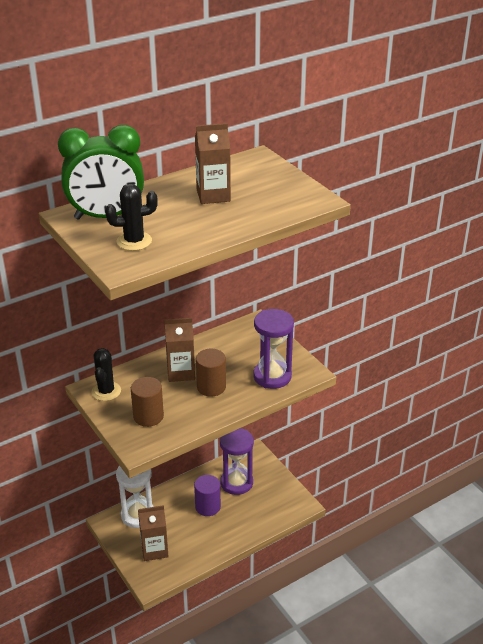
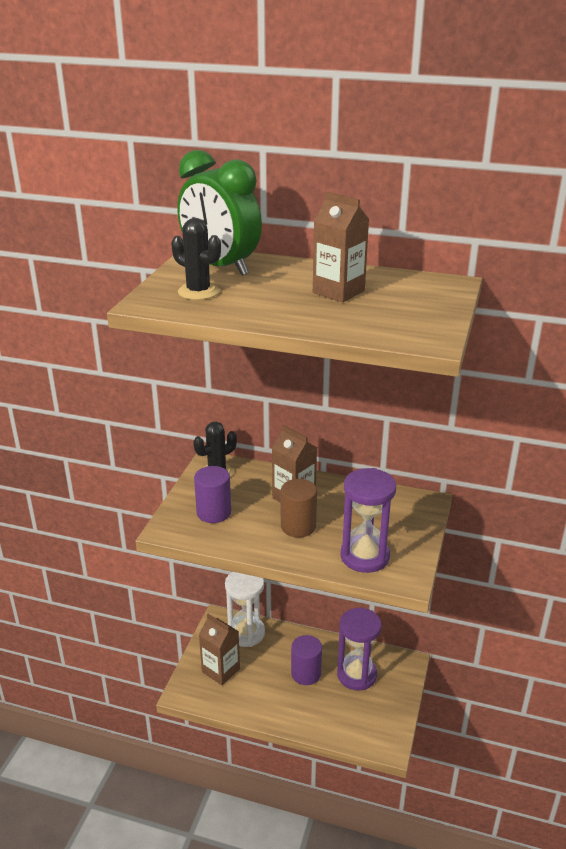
camera: 50 degrees right, 5 degrees down
(148, 416) = (214, 512): brown cylinder -> purple cylinder

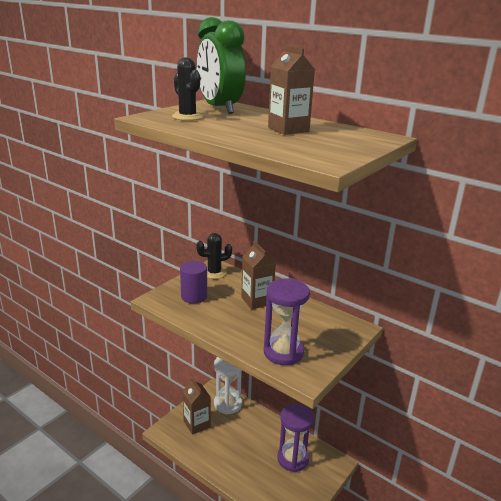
camera: 20 degrees right, 5 degrees down
(298, 526) = (247, 320): brown cylinder -> none
(306, 673) = (255, 445): purple cylinder -> none

